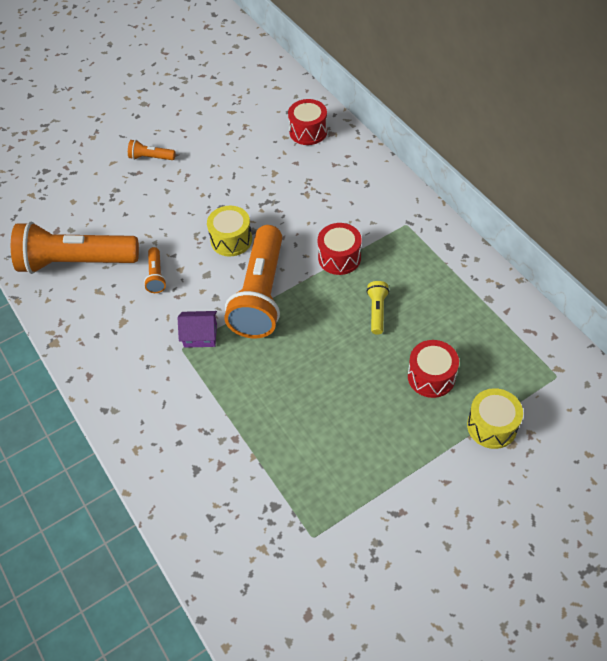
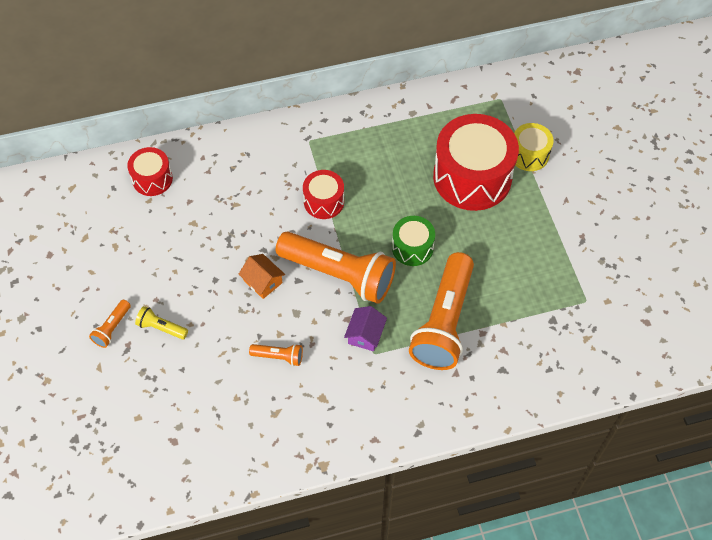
camera: 75 degrees left, 5 degrees up
(75, 262) = (227, 428): orange flashlight -> orange flashlight (444, 322)
(231, 240) = (263, 281): yellow drum -> orange house
(316, 346) = (412, 248): none -> green drum
(377, 311) = (394, 192): yellow flashlight -> yellow flashlight (161, 327)
(431, 377) = (472, 177): red drum -> red drum, size x1.96

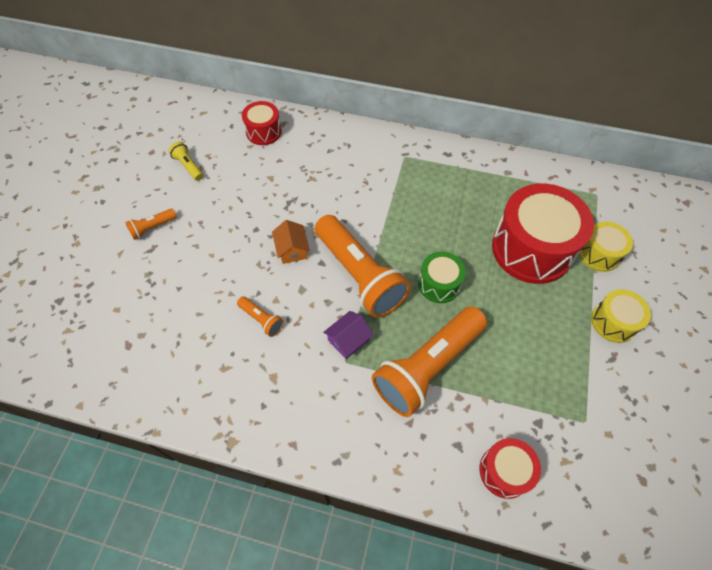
camera: 30 degrees right, 0 degrees up
(161, 327) = (188, 246): yellow flashlight -> yellow flashlight (188, 166)
(324, 201) = (386, 209): red drum -> red drum (504, 471)
(569, 209) = (613, 322): none -> yellow drum

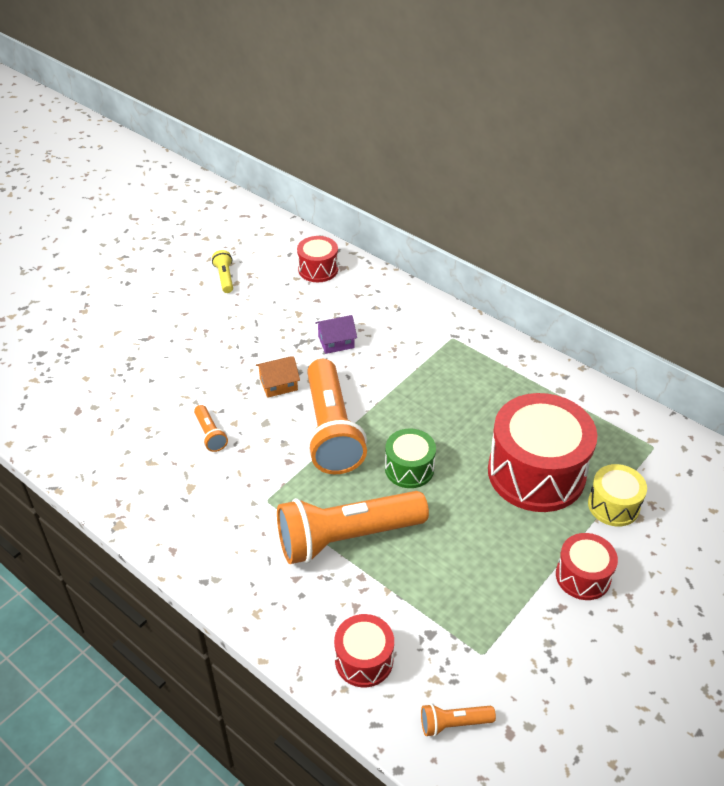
camera: 25 degrees right, 15 degrees down
(152, 228) = (158, 320): orange flashlight -> orange flashlight (453, 723)
(292, 249) = (278, 384): orange house -> orange house turned 60 degrees clockwise
(348, 340) = (282, 483): purple house -> purple house (336, 342)
(613, 322) = (583, 576): yellow drum -> red drum

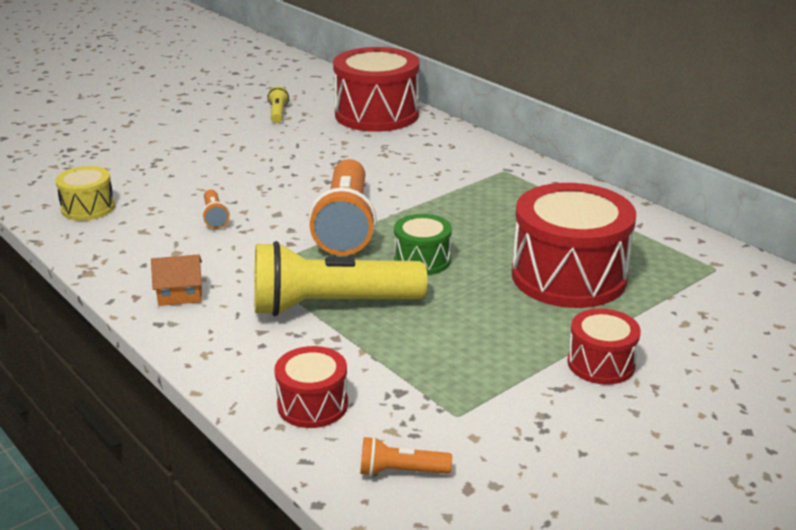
camera: 10 degrees right, 15 degrees down
(278, 384) = (302, 188): orange house -> orange house (180, 294)
(318, 269) = (377, 114): red drum -> red drum, size x1.96
(336, 342) = (376, 164): purple house -> none
(346, 537) = (331, 305): orange flashlight -> yellow flashlight
(613, 505) = (655, 310): yellow drum -> yellow drum (88, 208)

